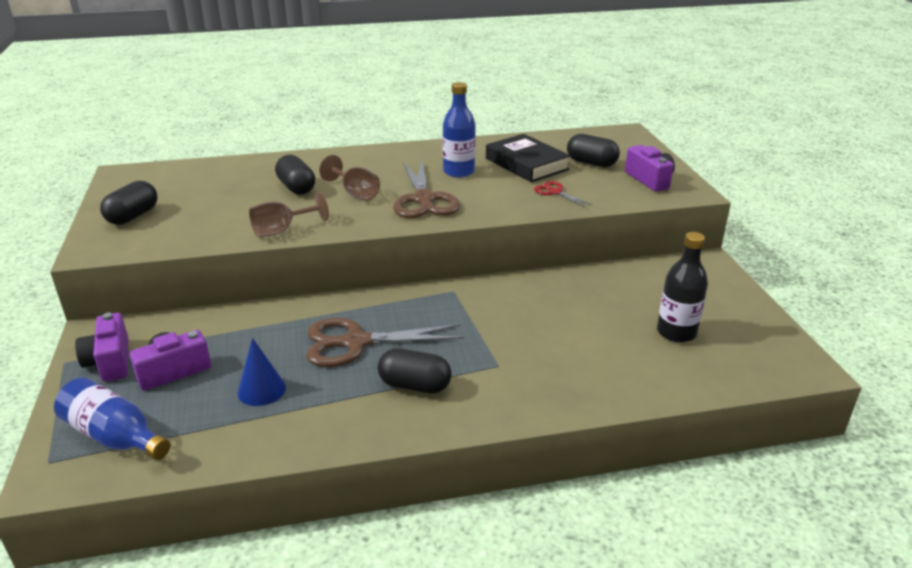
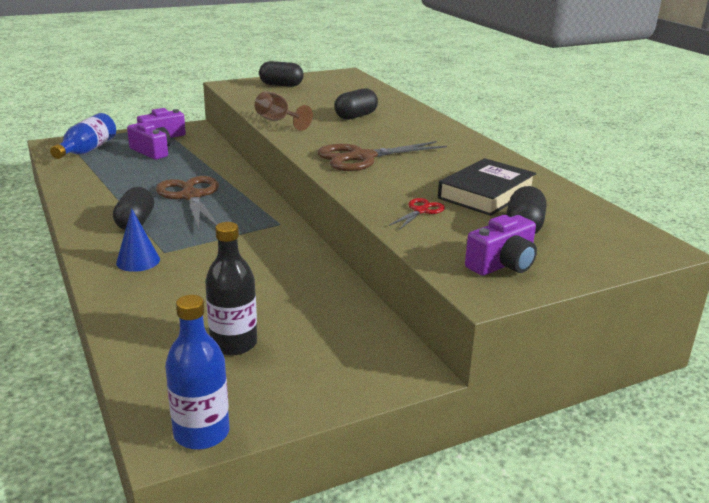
camera: 75 degrees right, 5 degrees down
(261, 390) = (131, 177): blue cone -> blue cone (138, 261)
(355, 193) = (358, 134): brown goblet -> none
(459, 172) = (437, 166): blue bottle -> blue bottle (201, 433)

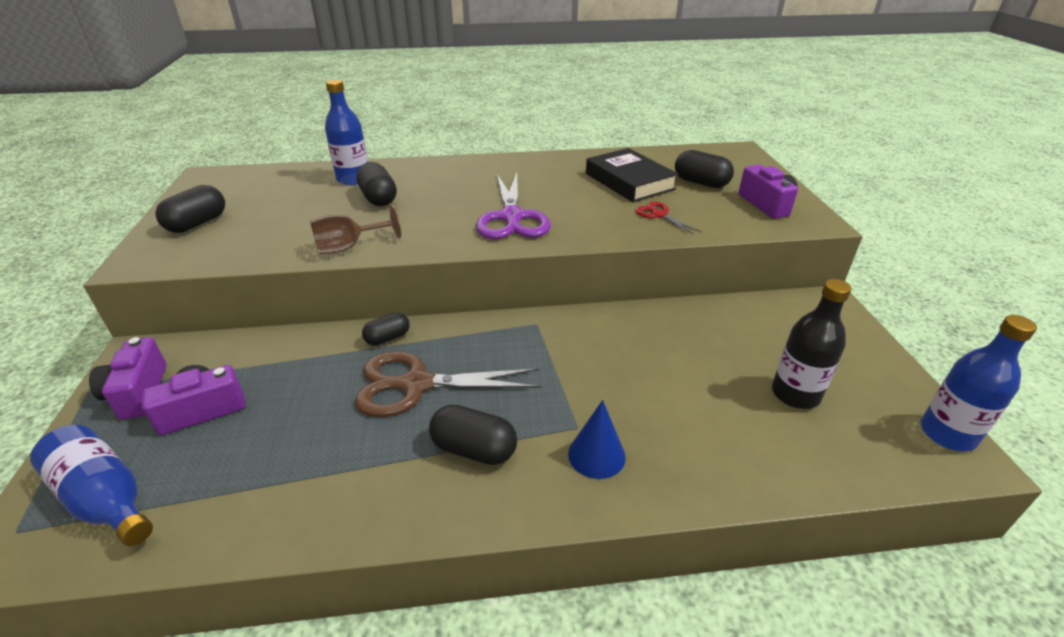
camera: 70 degrees left, 10 degrees up
(236, 180) = (388, 338): none -> black capsule
(362, 157) = (512, 217): brown scissors -> purple scissors
(380, 105) = (353, 179): none -> blue bottle

